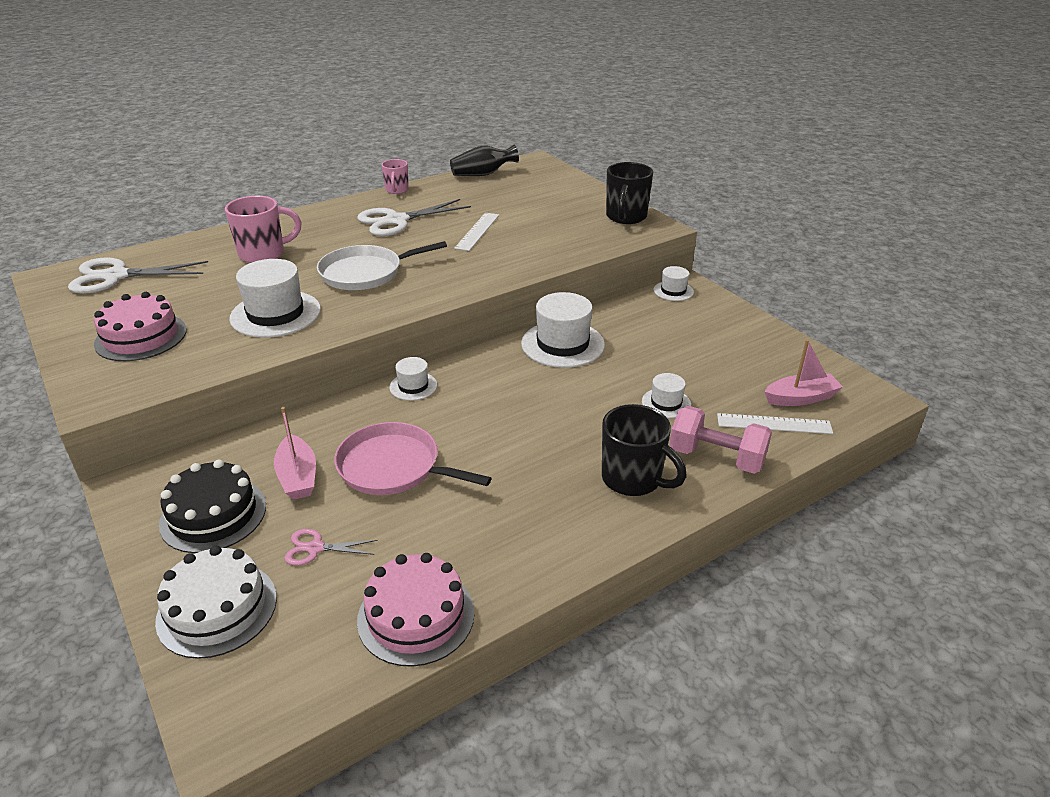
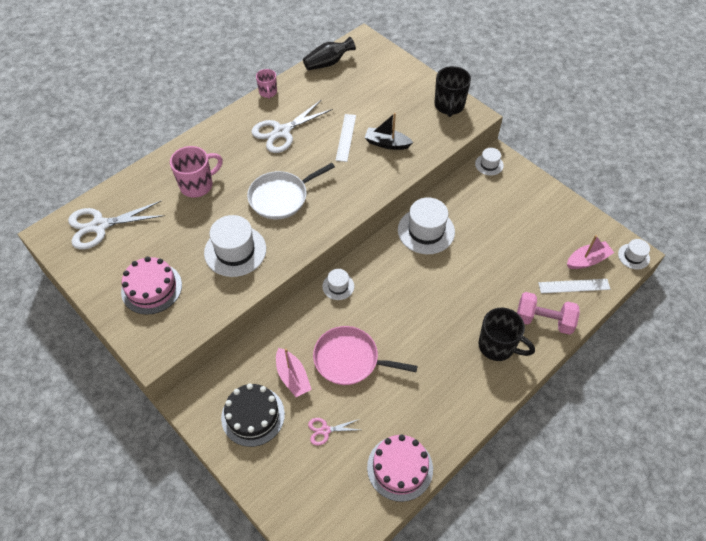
camera: 10 degrees left, 20 degrees up
(217, 609) = (286, 483): white cake -> none
(529, 240) = (387, 143): none -> black boat
(666, 403) = (505, 277): white hat -> white hat (633, 256)

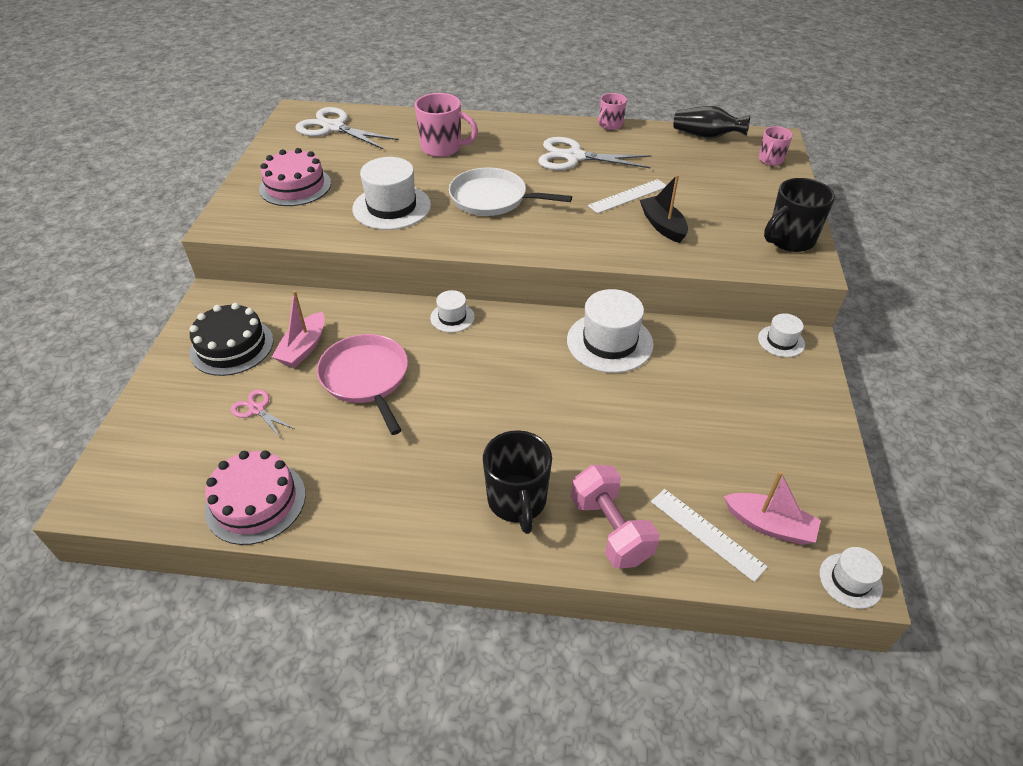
camera: 50 degrees right, 10 degrees down
(379, 58) = (770, 160): none -> pink mug

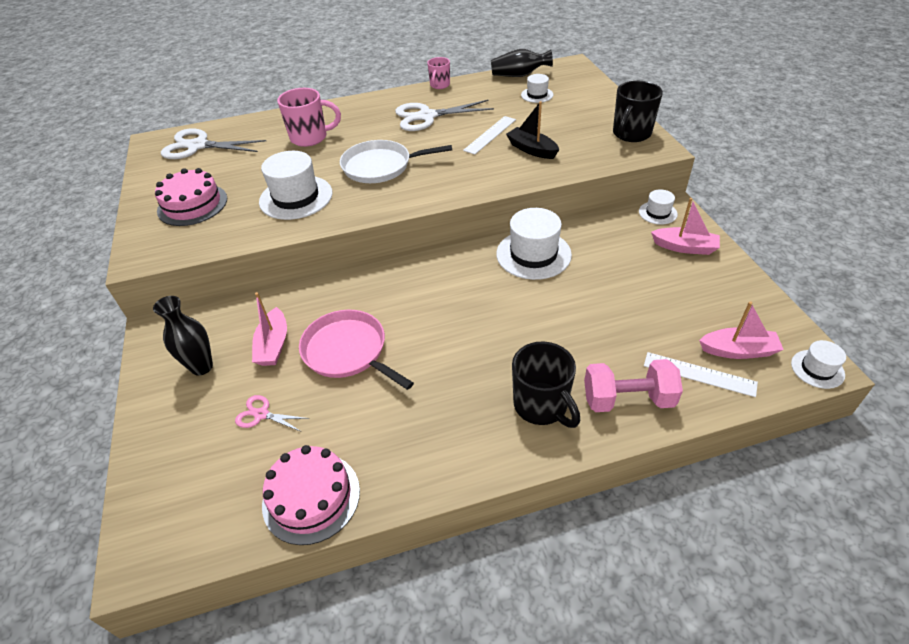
camera: 20 degrees left, 0 degrees up
(232, 346) = (202, 367): black cake -> black vase
(452, 317) = (392, 276): white hat -> white hat (537, 95)
(610, 529) = (627, 399): pink dumbbell -> pink dumbbell turned 45 degrees counterclockwise
(770, 160) = (578, 81): pink mug -> none
(786, 390) = (685, 247): none -> pink boat

